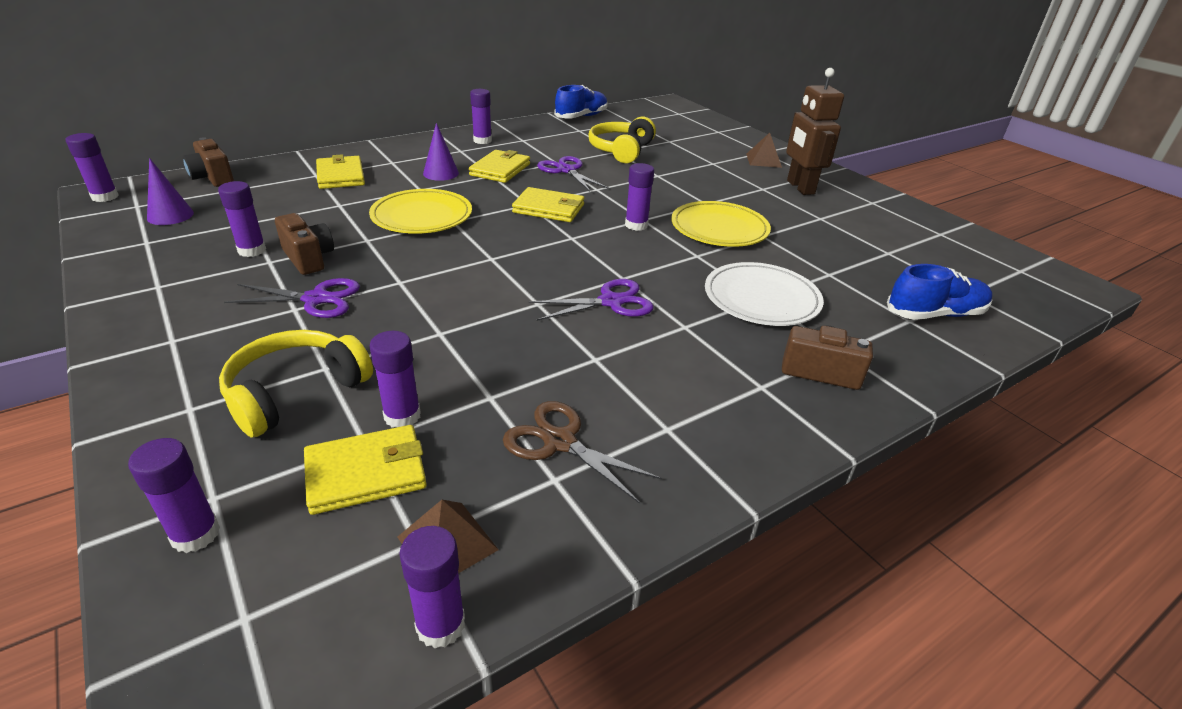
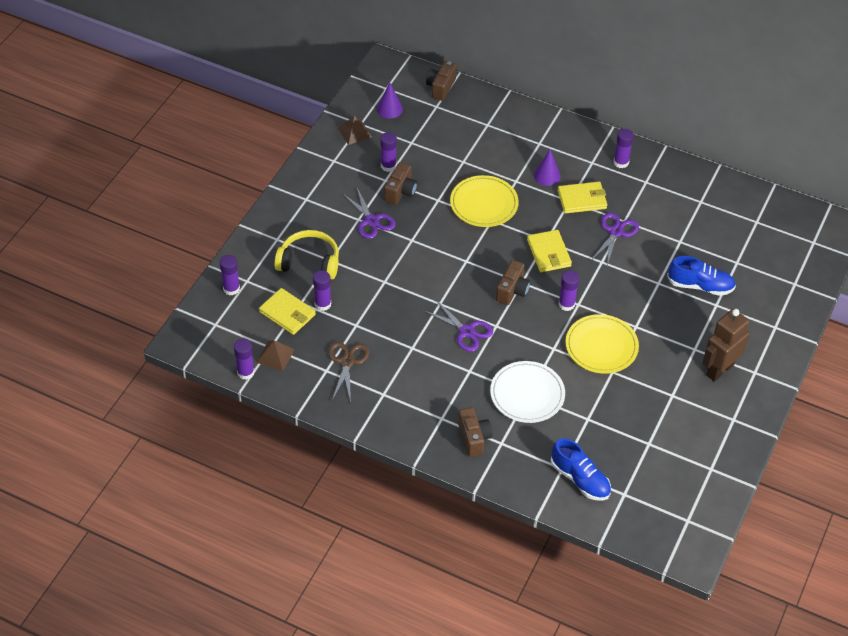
camera: 60 degrees right, 15 degrees up
(105, 197) = (382, 69): purple glue stick -> none
(341, 176) = (497, 135): yellow wallet -> none
(578, 247) = (512, 291): none -> brown camera
(581, 117) = (732, 188): blue shoe -> blue shoe (700, 286)
(621, 150) = (684, 243): yellow headphones -> none
(763, 160) = (755, 333): brown pyramid -> brown pyramid (354, 132)

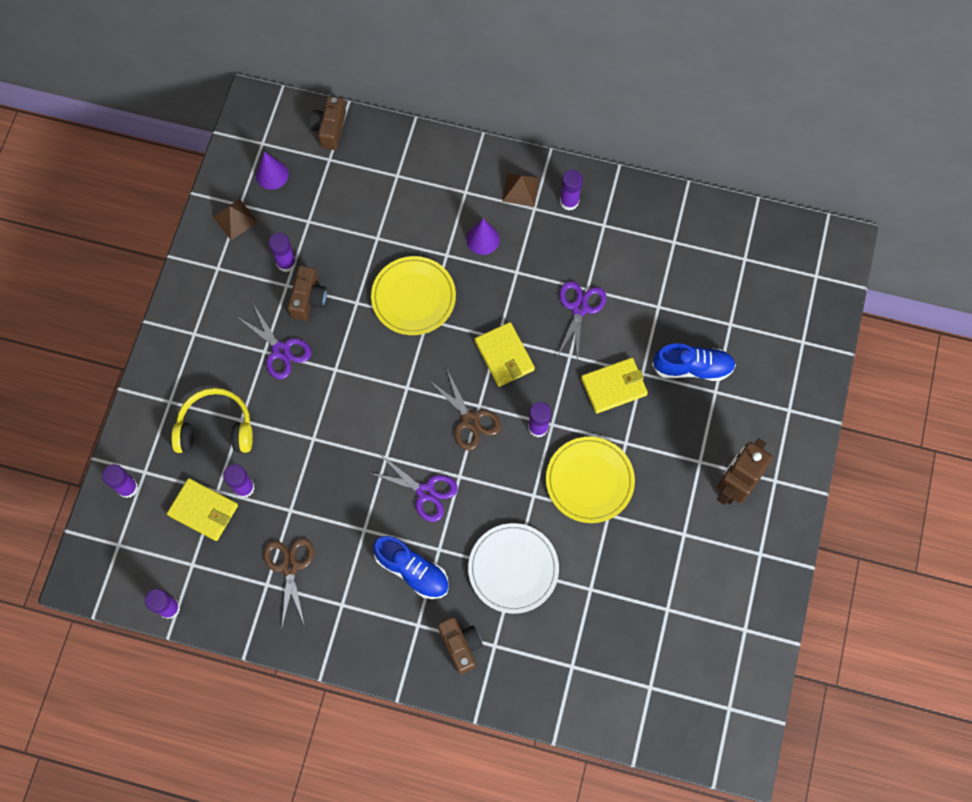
camera: 10 degrees left, 20 degrees up
(275, 356) = (201, 576): brown pyramid -> brown pyramid (520, 189)
(512, 291) = (470, 420): brown camera -> brown scissors
(580, 479) = (595, 677): blue shoe -> blue shoe (412, 570)
(582, 199) = (531, 267): yellow wallet -> yellow wallet (614, 386)

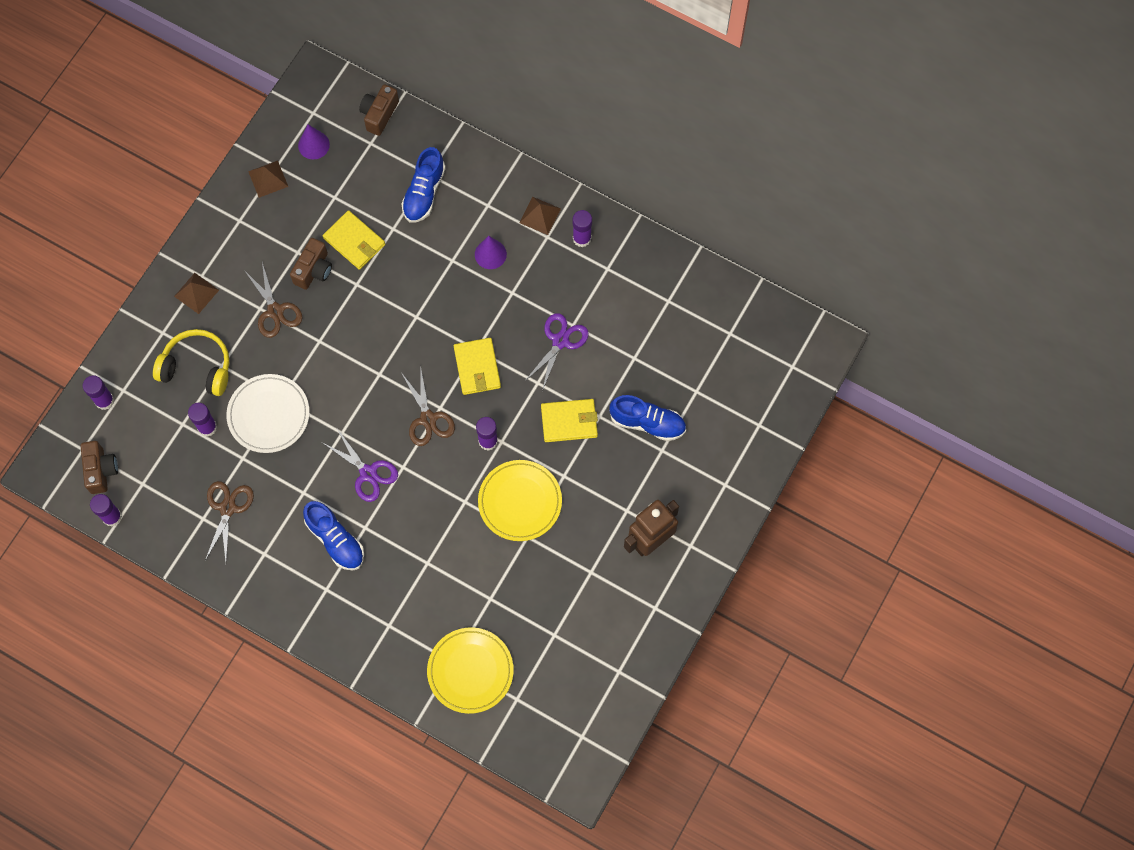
camera: 15 degrees right, 0 degrees up
(194, 352) = (196, 293): none -> brown pyramid
(203, 510) = (166, 438): yellow wallet -> yellow wallet (354, 241)
(281, 350) = (275, 311): purple scissors -> brown scissors
(286, 263) = (303, 231): purple glue stick -> none
(398, 195) = (424, 193): none -> blue shoe
(413, 297) = (410, 292): yellow plate -> yellow plate (470, 671)
(461, 645) = (359, 617): brown camera -> brown camera (101, 470)
(513, 569) = (426, 562): white plate -> white plate (268, 415)

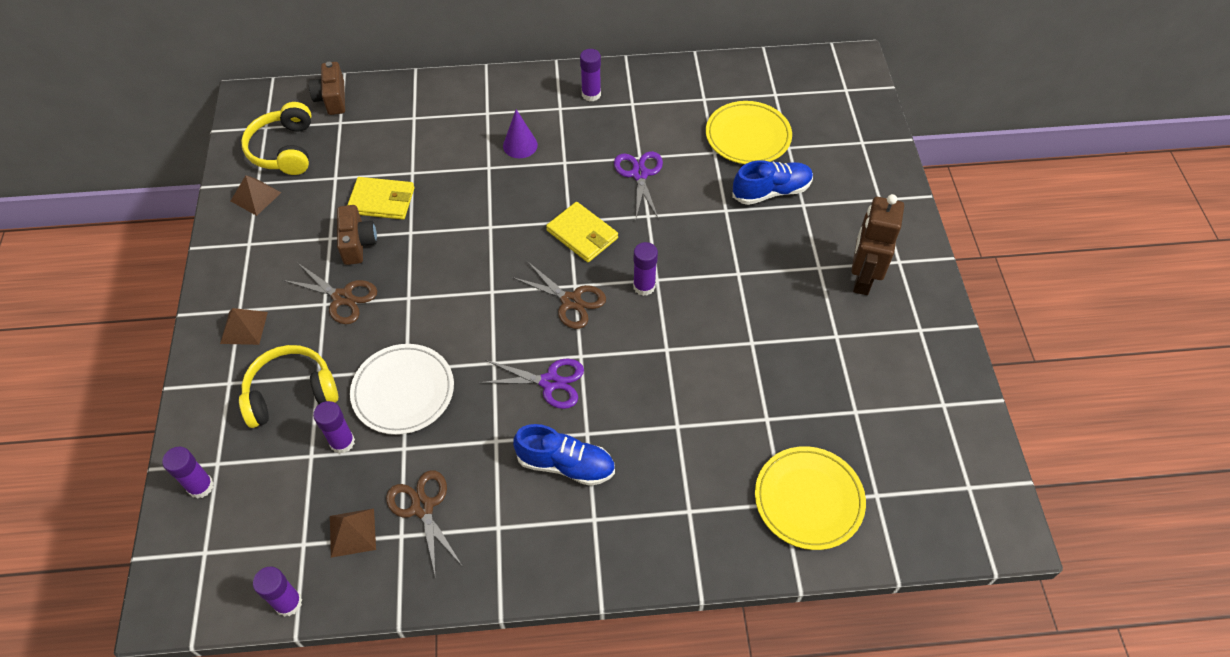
camera: 35 degrees left, 15 degrees down
(101, 470) = (242, 561): brown camera -> none
(313, 145) = (284, 149): purple cone -> yellow headphones
(424, 193) = (420, 132): blue shoe -> none
(520, 501) = (718, 318): yellow plate -> yellow plate (748, 136)
(540, 215) = (540, 97): brown pyramid -> brown pyramid (352, 532)
(569, 421) = (703, 229): yellow wallet -> none

